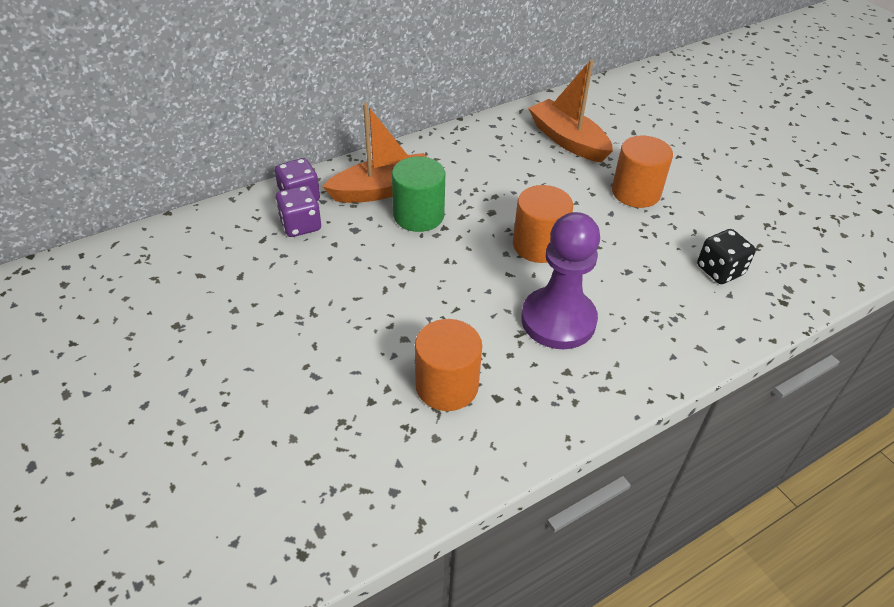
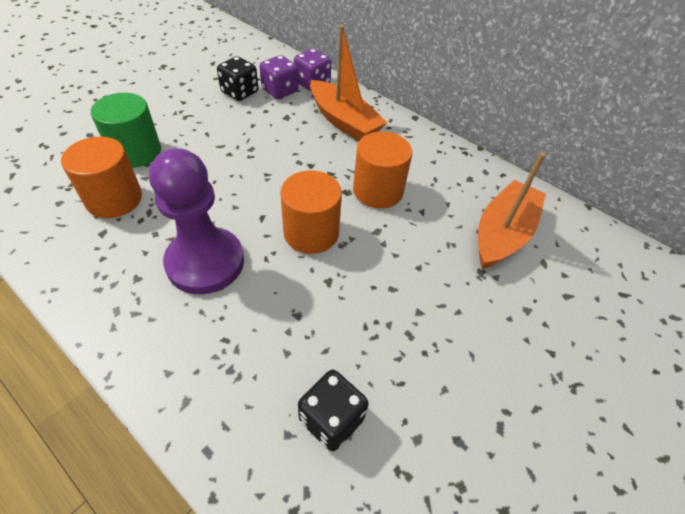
camera: 70 degrees right, 5 degrees up
(286, 259) = (240, 92): none -> black dice
(418, 215) = (319, 147): green cylinder -> green cylinder (136, 152)
(636, 192) = (443, 309): orange cylinder -> orange cylinder (378, 191)

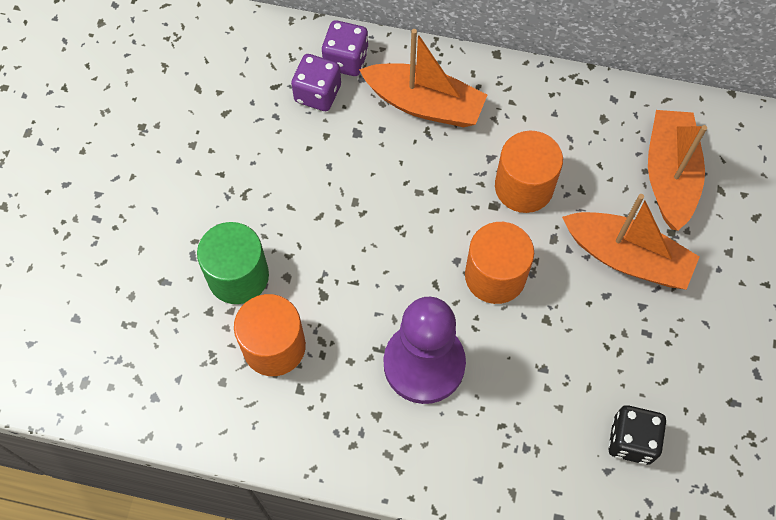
camera: 25 degrees left, 15 degrees up
(240, 92) = (274, 122): black dice -> none
(429, 270) = (626, 257): none -> orange boat

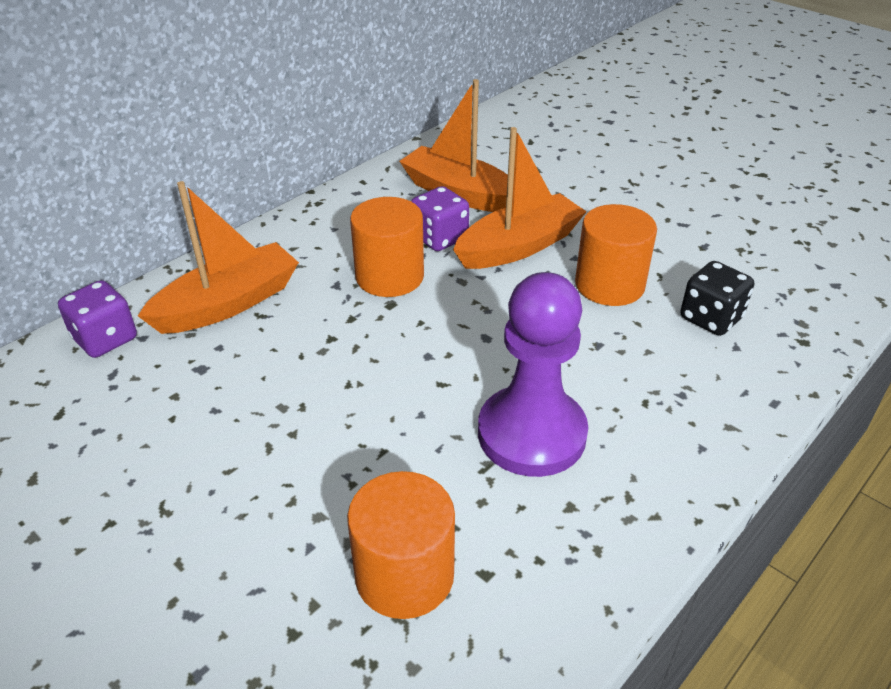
camera: 60 degrees left, 25 degrees down
(238, 276) = (271, 571): green cylinder -> none
(317, 94) = (115, 379): purple dice -> purple dice (439, 238)
(495, 276) = (469, 335): orange cylinder -> orange cylinder (609, 285)

